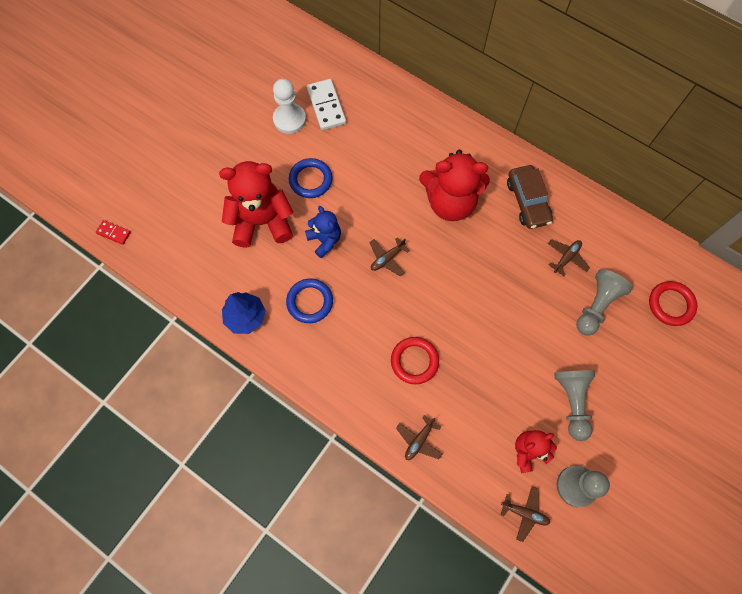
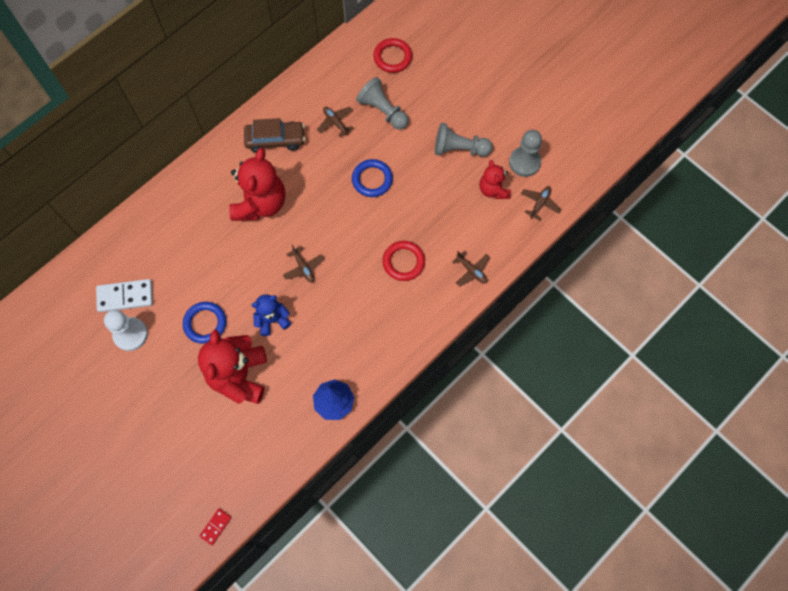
camera: 80 degrees left, 0 degrees up
(310, 302) = (331, 342): blue ring -> blue ring (372, 179)

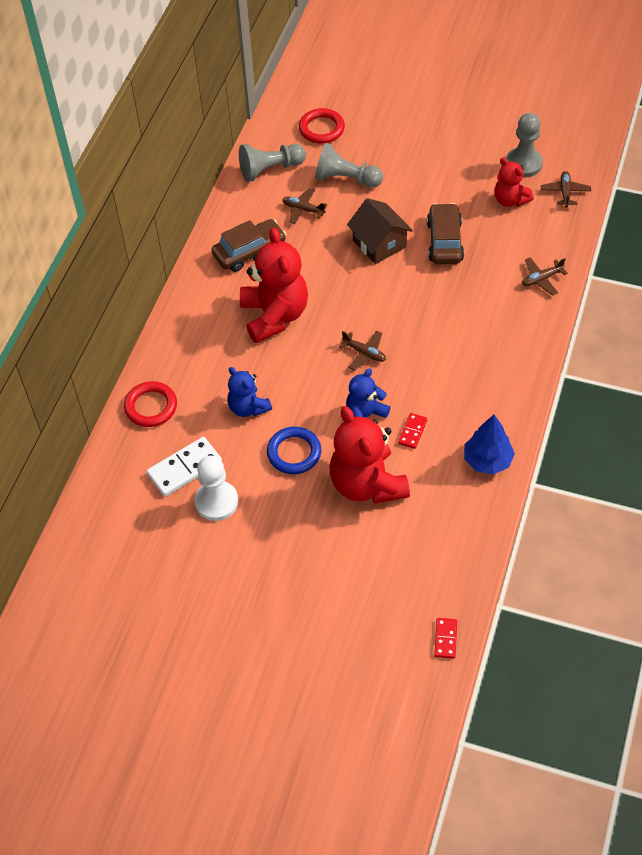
camera: 25 degrees left, 15 degrees down
(196, 270) = (248, 407): none -> blue teddy bear
(296, 350) = (412, 432): none -> red domino
(372, 179) = (379, 243): blue ring -> brown house
(403, 262) = (466, 302): red ring -> red ring (151, 407)
(421, 201) = (444, 241): none -> brown car
(459, 149) = (449, 179): grey pawn -> grey pawn (270, 169)
(471, 271) = (541, 279): brown plane -> brown plane turned 135 degrees clockwise

